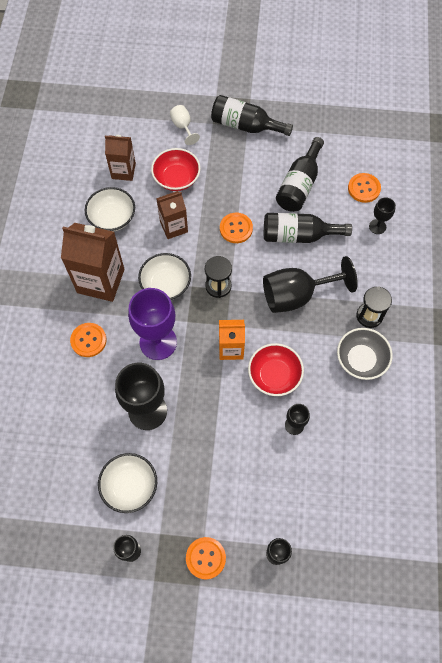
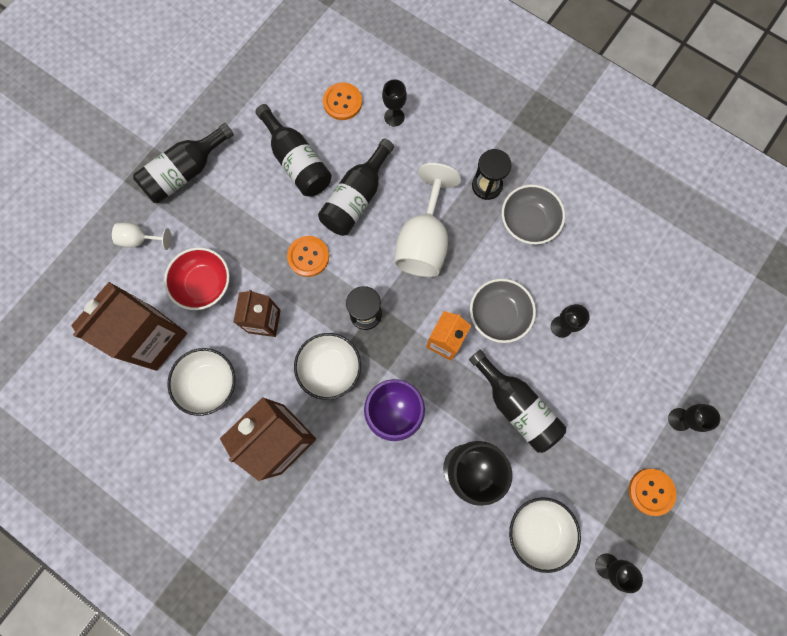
camera: 60 degrees left, 10 degrees up
(88, 340) = (347, 490): orange button -> none
(123, 171) = (154, 338): brown carton -> brown carton, size x1.67
(213, 422) = (516, 406): none -> black bottle
(274, 375) = (498, 315): red bowl -> grey bowl
(296, 295) = (423, 241): black goblet -> white goblet

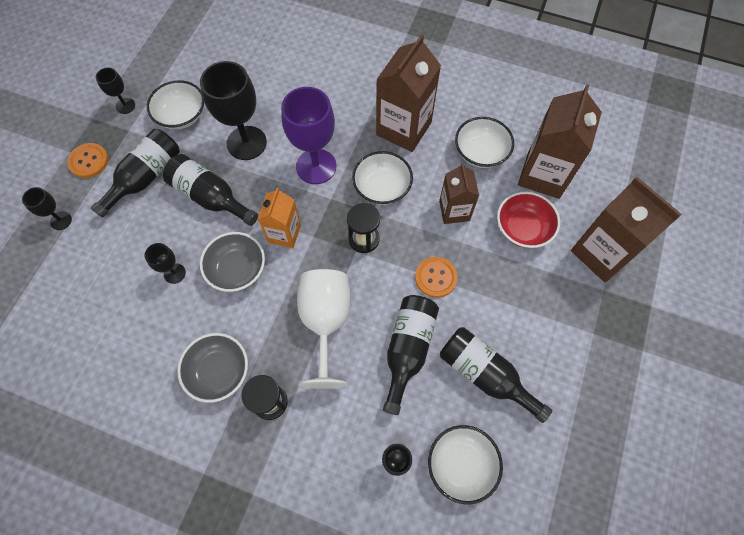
camera: 165 degrees right, 10 degrees down
(140, 239) = (602, 253): white goblet -> brown carton
(186, 172) = (594, 331): black bottle -> black bottle (145, 177)
(342, 102) = (461, 464): orange button -> white bowl

